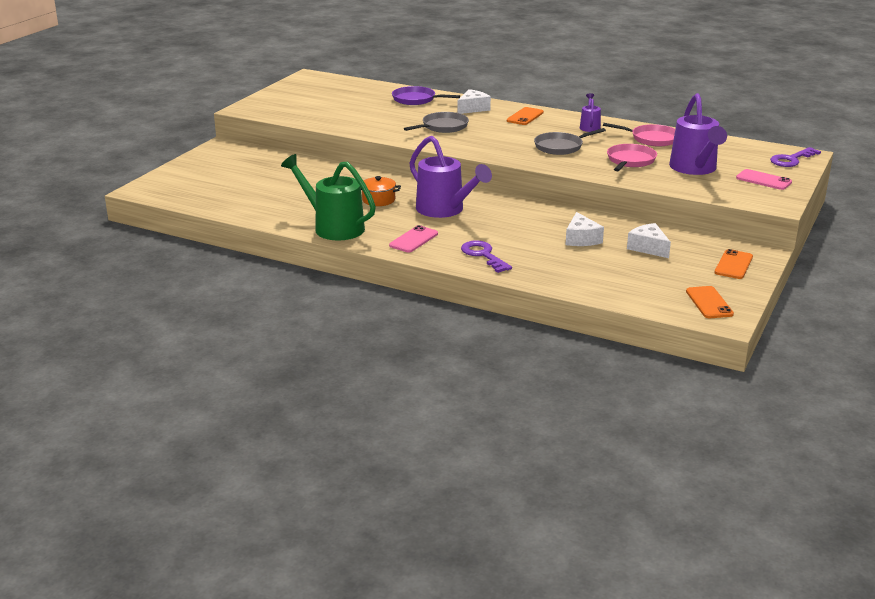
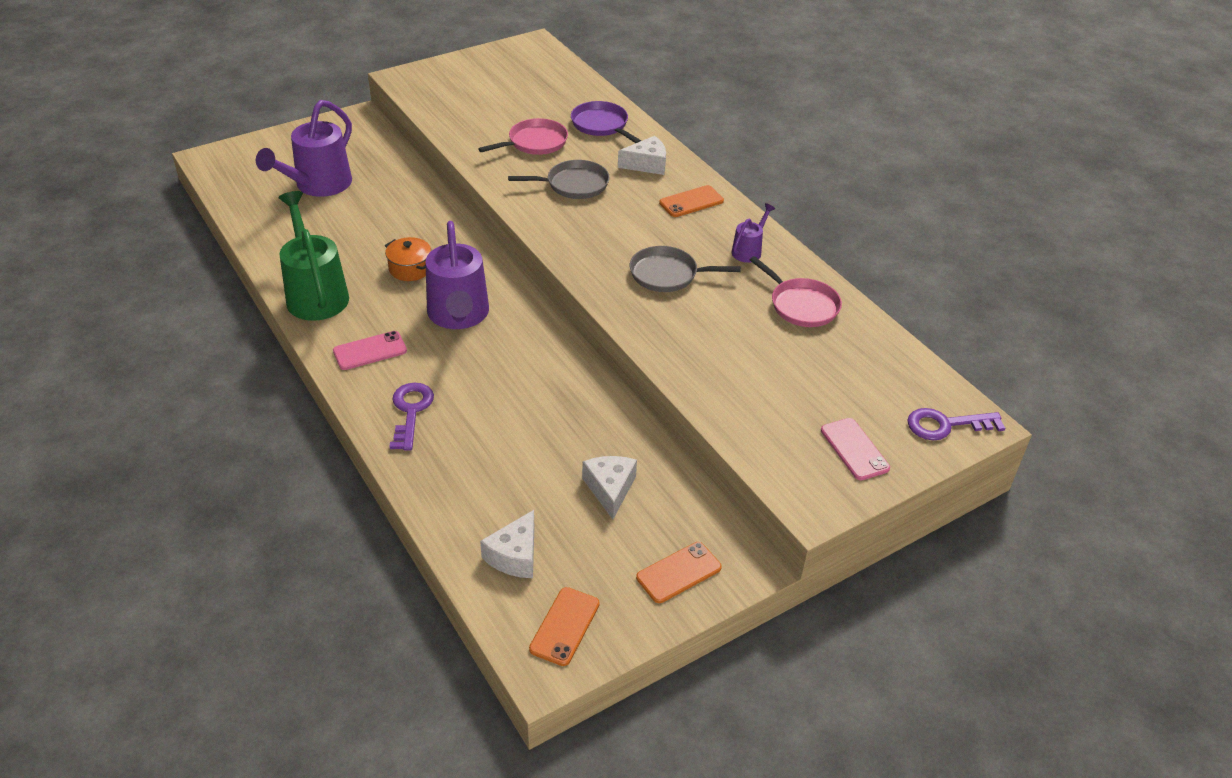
camera: 30 degrees right, 15 degrees up
(581, 239) = (550, 435): white cheese -> white cheese (514, 555)
(630, 161) = (722, 336): pink pan -> pink pan (535, 142)
(695, 169) = (787, 387): purple watering can -> purple watering can (317, 186)

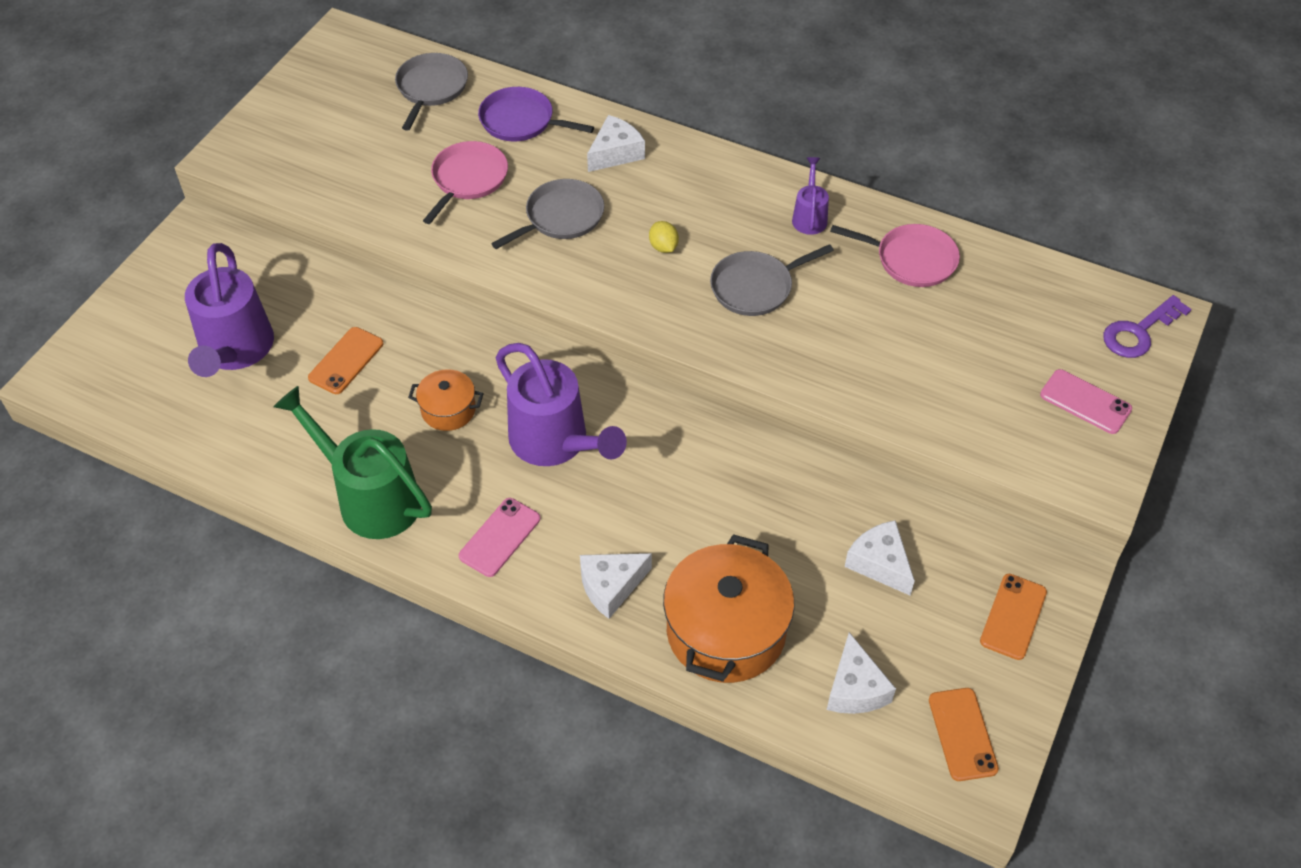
camera: 30 degrees left, 10 degrees up
(411, 412) = (610, 586): purple key -> white cheese
(460, 475) = (726, 631): none -> orange pot
(561, 88) = (431, 88): none -> grey pan
(626, 227) = (663, 247): none -> yellow lemon
(691, 202) = (702, 181): orange phone -> orange phone (346, 361)

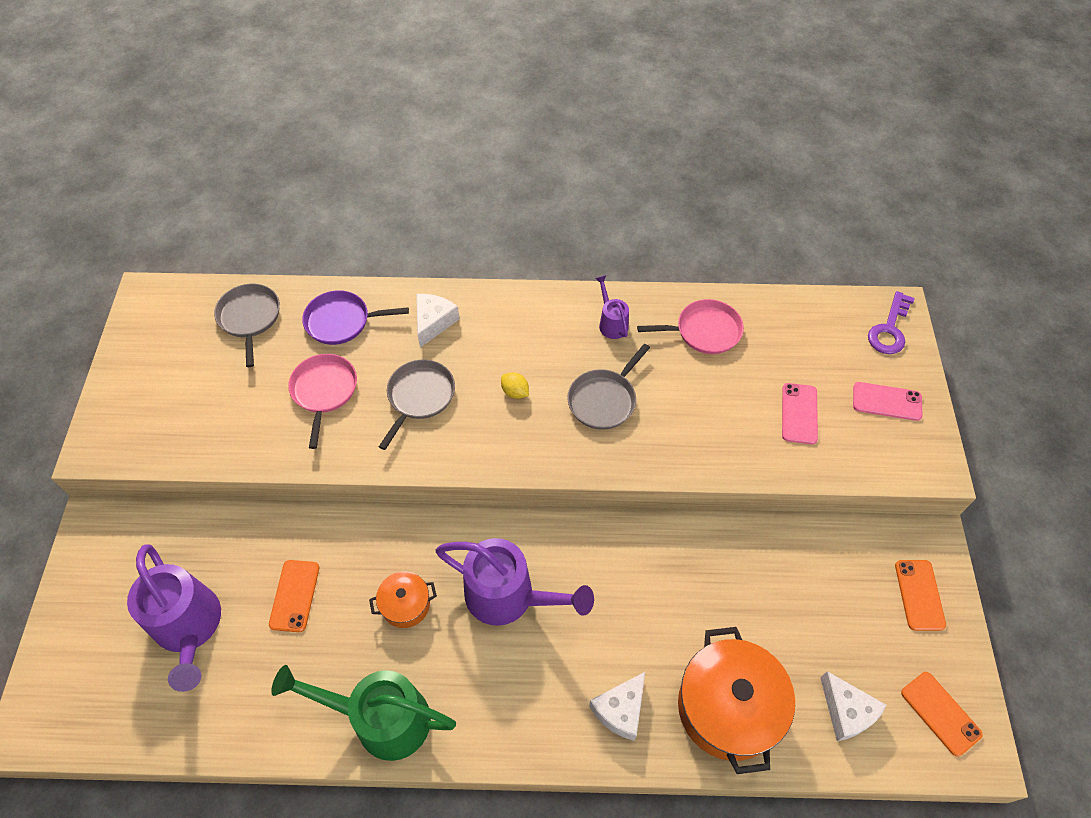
camera: 25 degrees left, 5 degrees up
(500, 537) = (509, 706): pink phone -> pink phone (799, 413)
(880, 563) = (805, 593): white cheese -> none

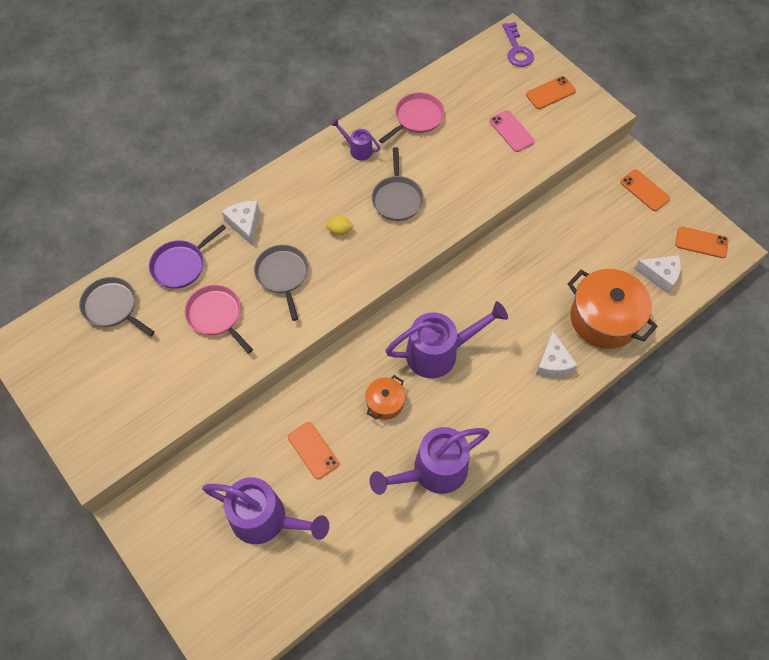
camera: 40 degrees left, 5 degrees up
(380, 718) = (432, 472): green watering can -> purple watering can
(887, 401) = (550, 93): pink phone -> orange phone

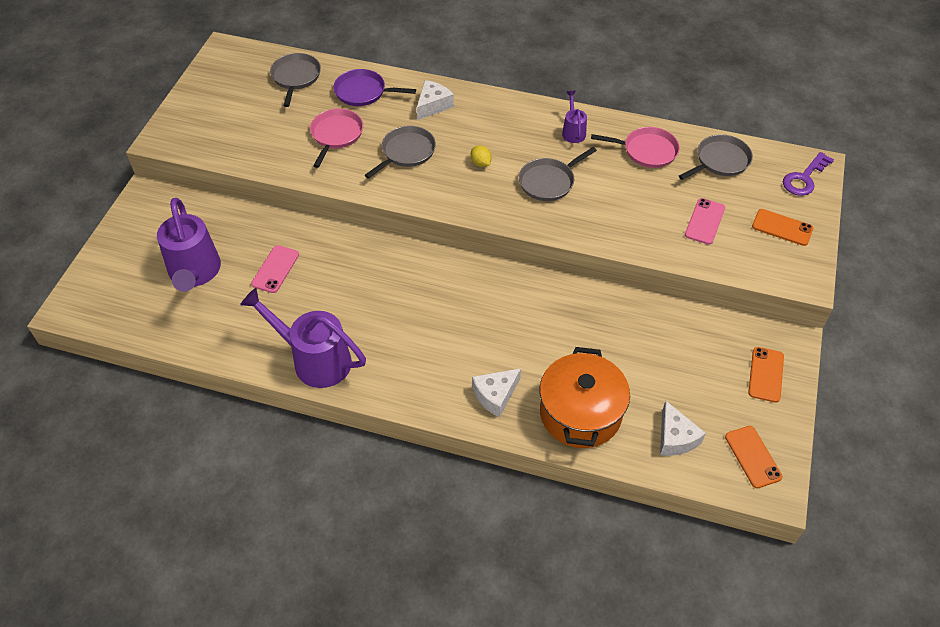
camera: 55 degrees right, 10 degrees down
(313, 450) = (275, 269): orange phone -> pink phone
(385, 403) = (355, 292): orange pot -> none
(440, 352) = (435, 304): purple watering can -> none
(462, 83) = (720, 161): none -> grey pan

